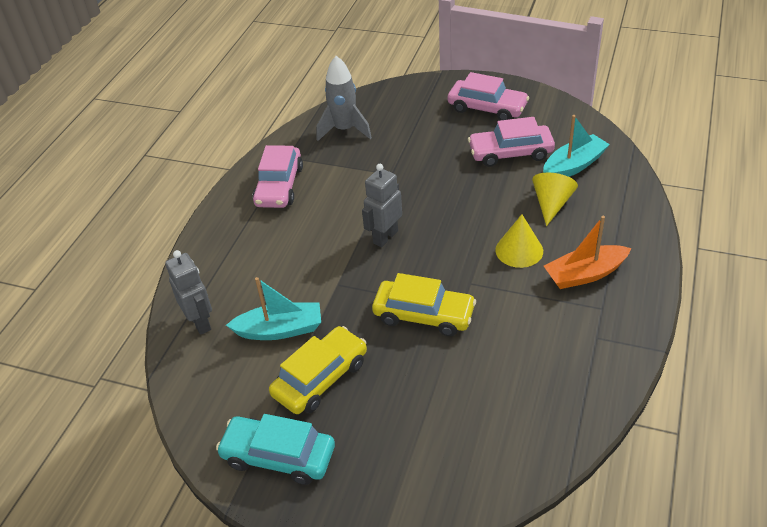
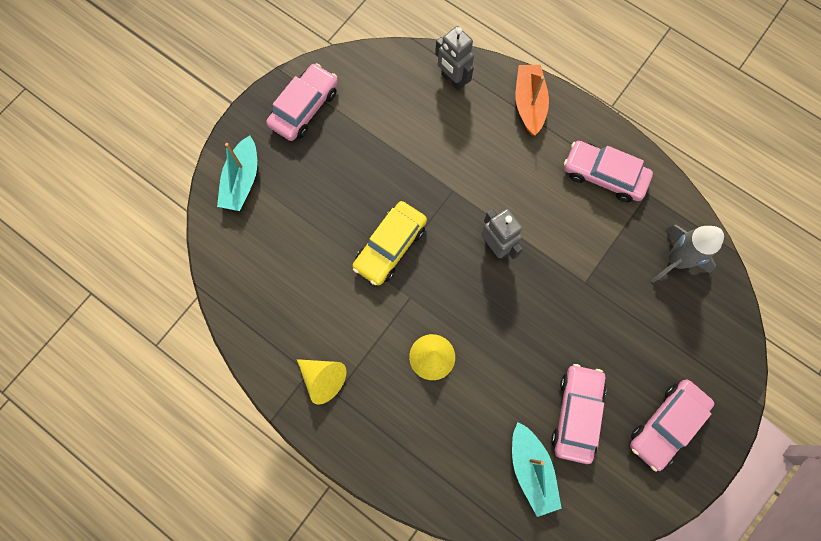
camera: 105 degrees right, 30 degrees up
(200, 322) = (452, 80): grey robot -> grey robot turned 60 degrees clockwise
(278, 456) = (304, 108): turquoise car -> pink car
(280, 330) = (420, 135): turquoise boat -> turquoise boat (242, 181)
(320, 378) = (359, 151): yellow car -> none
(551, 204) = (482, 417): yellow cone -> yellow cone (323, 379)
(585, 274) = (379, 400): orange boat -> orange boat (529, 104)

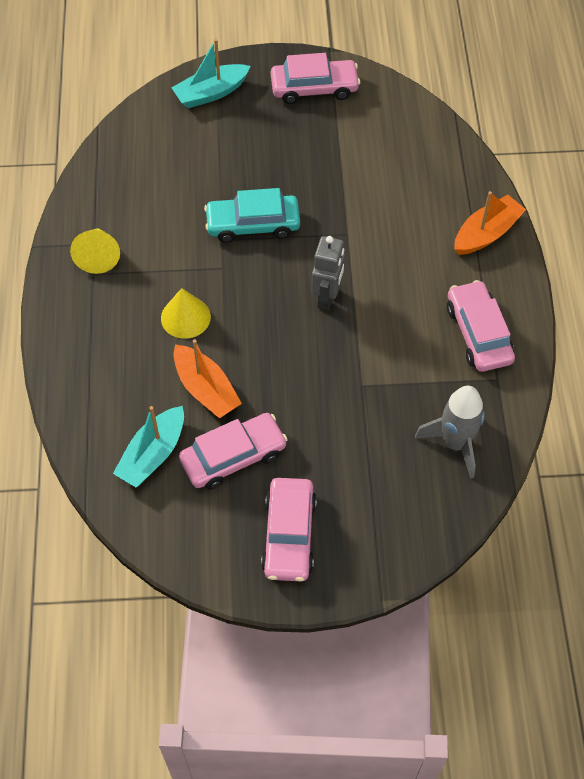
camera: 50 degrees right, 15 degrees down
(390, 246) = (253, 224): yellow car -> turquoise car
(452, 80) = (447, 166): grey robot -> none
(506, 390) = (206, 389): none -> orange boat
(666, 424) = (289, 535): pink car -> pink car turned 90 degrees counterclockwise

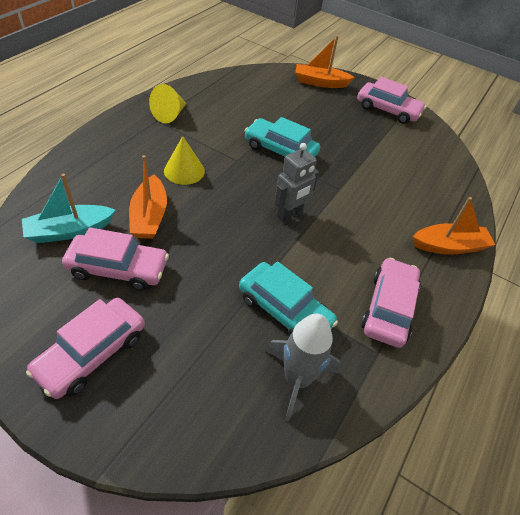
camera: 30 degrees right, 10 degrees down
(211, 93) = (320, 82): turquoise boat -> orange boat
(401, 394) = (284, 310): none -> turquoise car

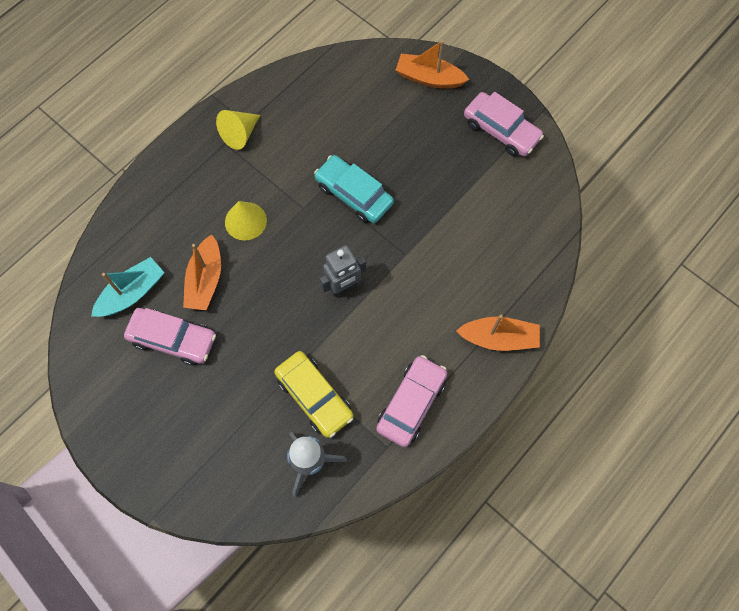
camera: 15 degrees right, 20 degrees up
(70, 231) = (132, 293): turquoise boat -> turquoise boat turned 150 degrees clockwise
(92, 353) = (148, 421): pink car -> none
(284, 310) = (314, 397): turquoise car -> yellow car

